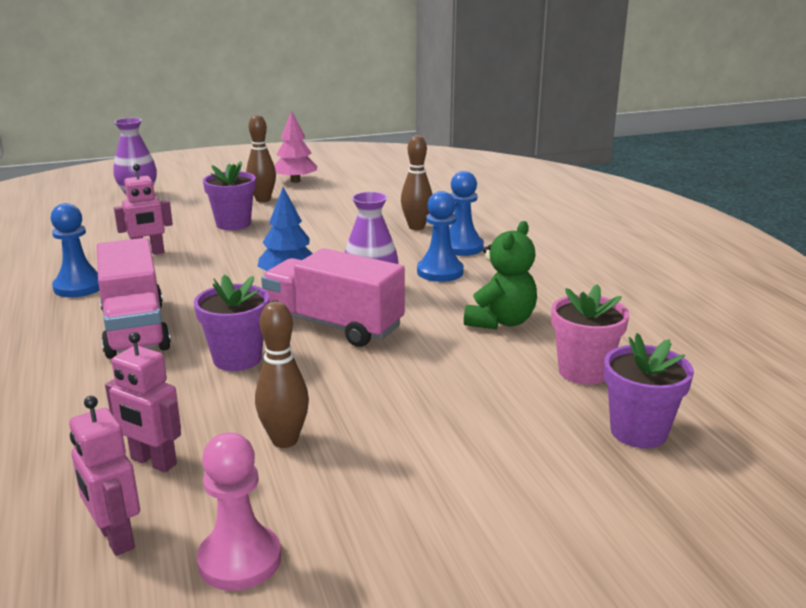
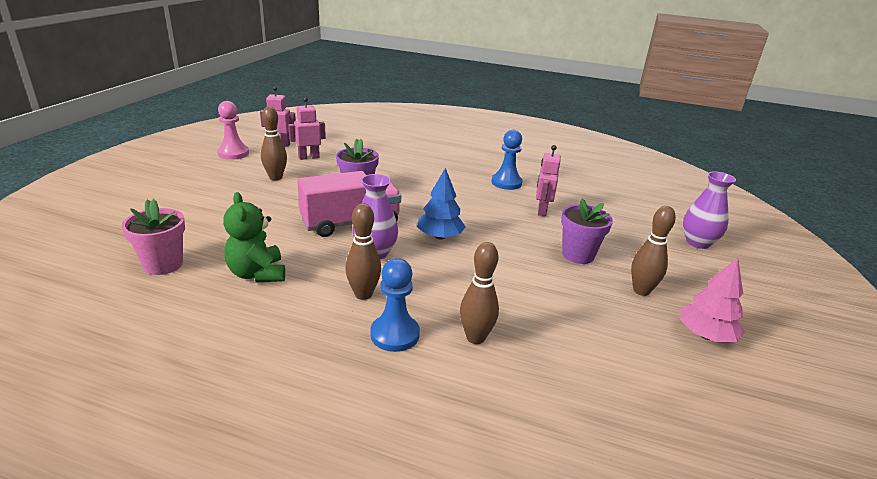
camera: 125 degrees right, 5 degrees up
(135, 329) = (429, 181): pink truck -> none
(440, 272) = (363, 294): blue pawn -> brown bowling pin
(638, 432) = (104, 245): purple flower pot -> none

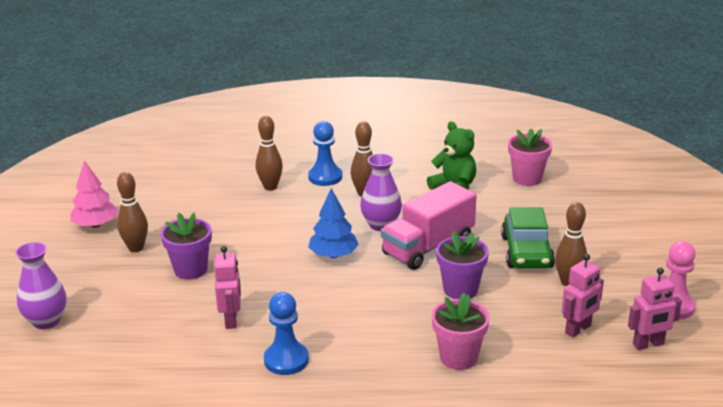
camera: 165 degrees right, 0 degrees up
(275, 201) = (526, 252): none -> green car
(396, 162) = (458, 357): none -> pink flower pot

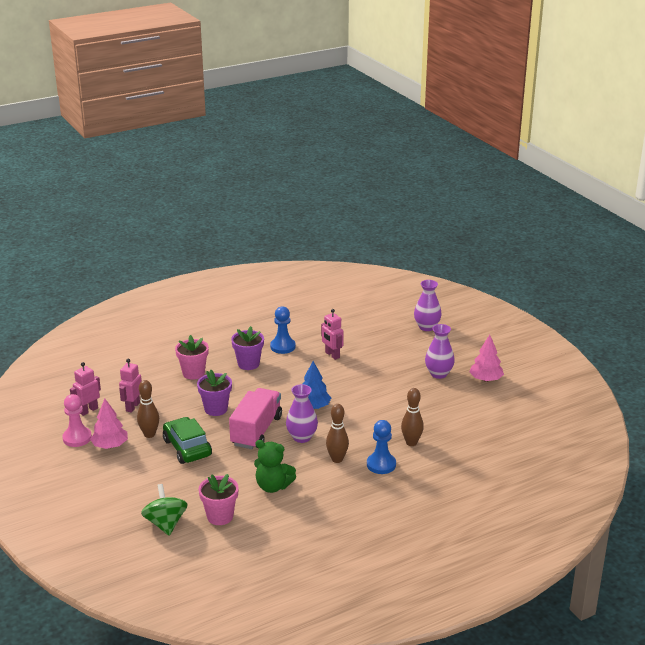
camera: 150 degrees right, 0 degrees up
(136, 248) = (438, 374): brown bowling pin -> purple vase
(191, 270) = (388, 372): purple flower pot -> purple flower pot (248, 364)
(587, 187) = (165, 523): none -> green spinning top
(627, 283) = (110, 445): none -> pink tree

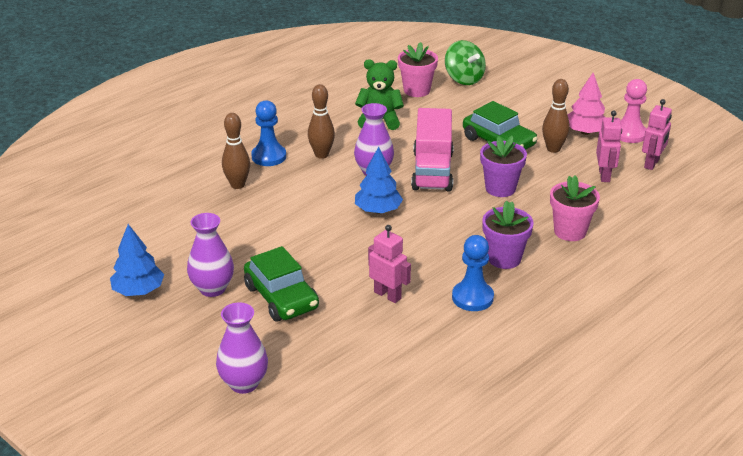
camera: 165 degrees right, 5 degrees up
(396, 363) = (281, 297): none -> green car
(485, 379) = (138, 291): pink tree -> blue tree

